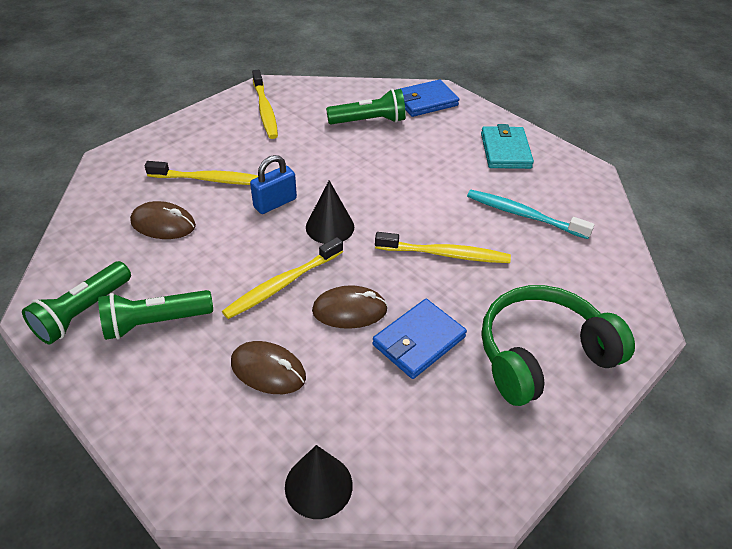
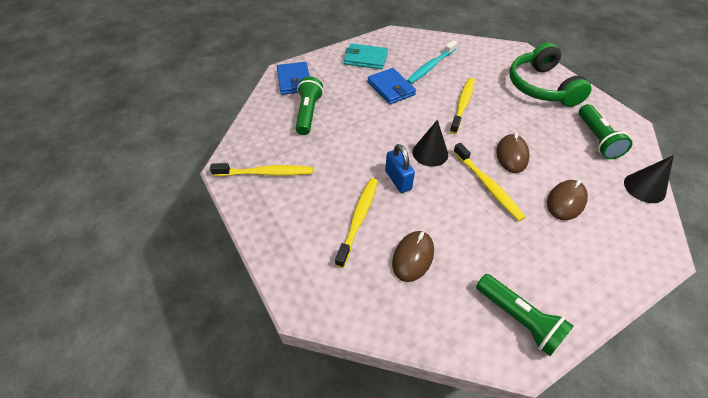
camera: 75 degrees left, 5 degrees up
(155, 323) = (528, 265): green flashlight -> green flashlight (597, 139)
(418, 341) = (535, 130): blue wallet -> blue wallet (391, 88)

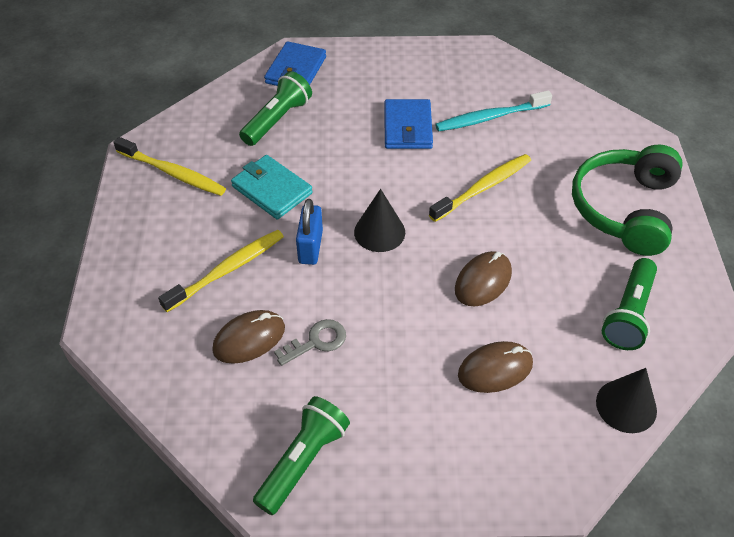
camera: 30 degrees right, 0 degrees up
(365, 59) = (411, 73): turquoise wallet -> turquoise wallet (272, 189)
(455, 237) = (316, 342): none -> grey key
(487, 186) = (413, 303): yellow toothbrush -> none
(519, 319) = (303, 461): green flashlight -> green flashlight turned 135 degrees counterclockwise

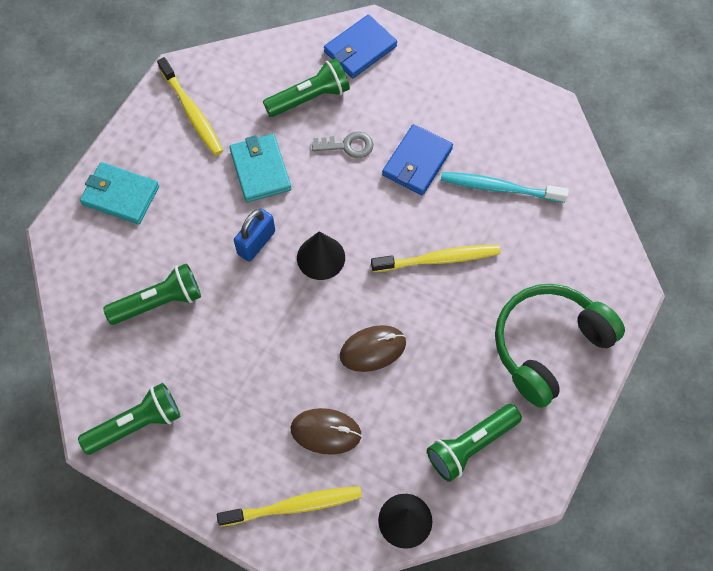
camera: 30 degrees right, 15 degrees up
(145, 267) = (120, 195): none -> turquoise wallet
(227, 270) = (179, 230): yellow toothbrush -> yellow toothbrush (294, 506)
(249, 339) = (159, 302): brown mouse -> green flashlight
(316, 342) = (207, 332): grey key -> grey key (348, 146)

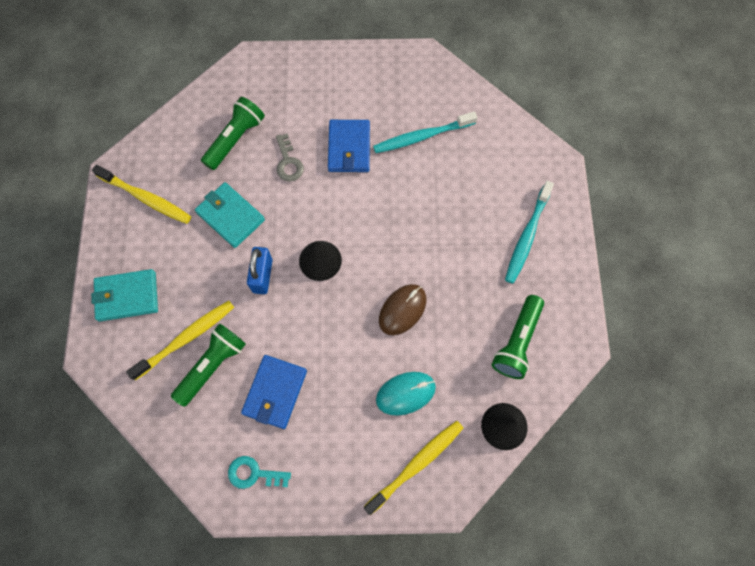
camera: 30 degrees left, 5 degrees up
(136, 424) = (254, 473): green flashlight -> turquoise key
(326, 432) = (405, 393): brown mouse -> turquoise mouse
(348, 146) = (288, 162): grey key -> grey key turned 105 degrees clockwise
(360, 49) = (252, 81): blue wallet -> blue wallet (275, 392)
(438, 259) = (410, 214): yellow toothbrush -> yellow toothbrush (186, 338)
(548, 345) = (527, 236): green headphones -> turquoise toothbrush

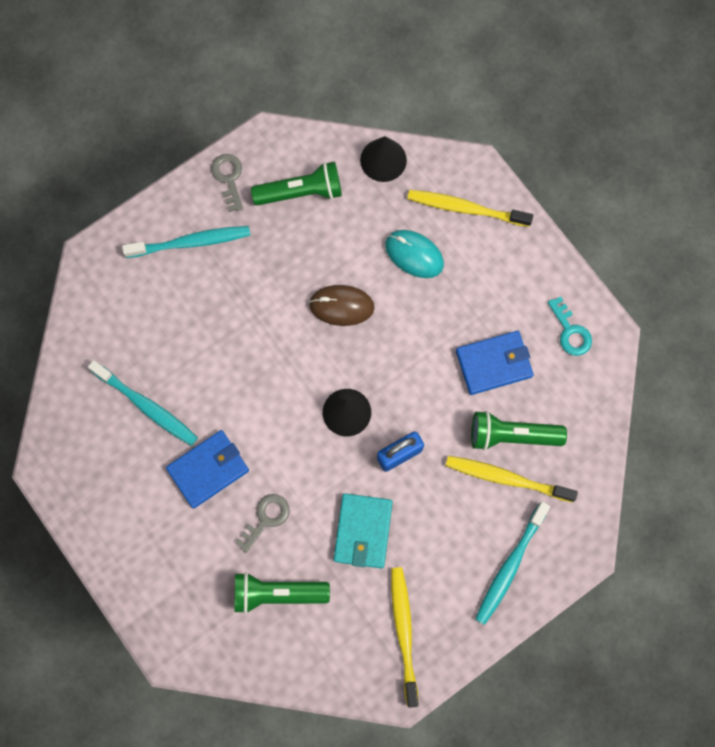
camera: 125 degrees left, 5 degrees up
(127, 296) = (510, 566): turquoise wallet -> turquoise toothbrush
(564, 295) = (229, 178): none -> grey key

